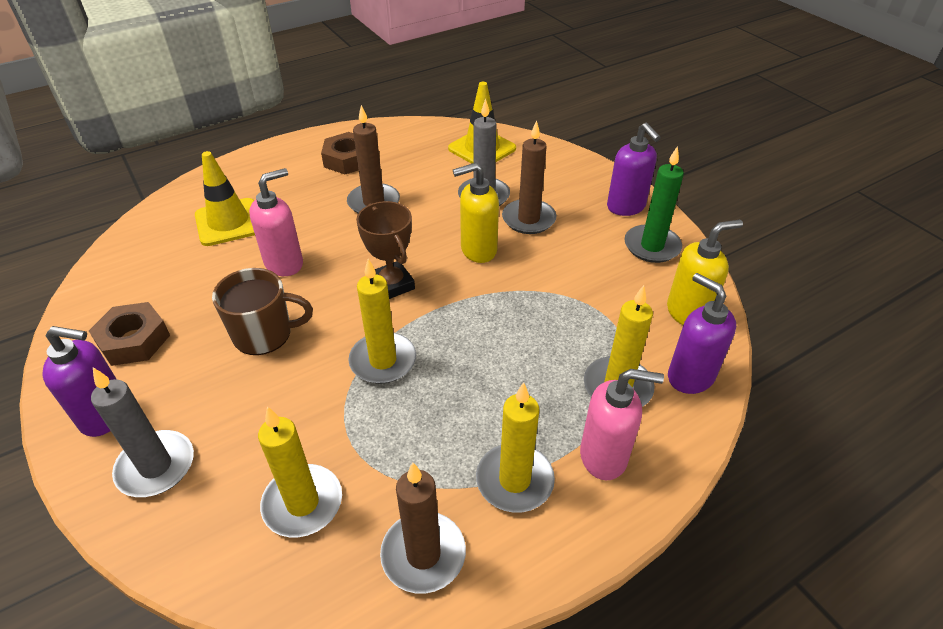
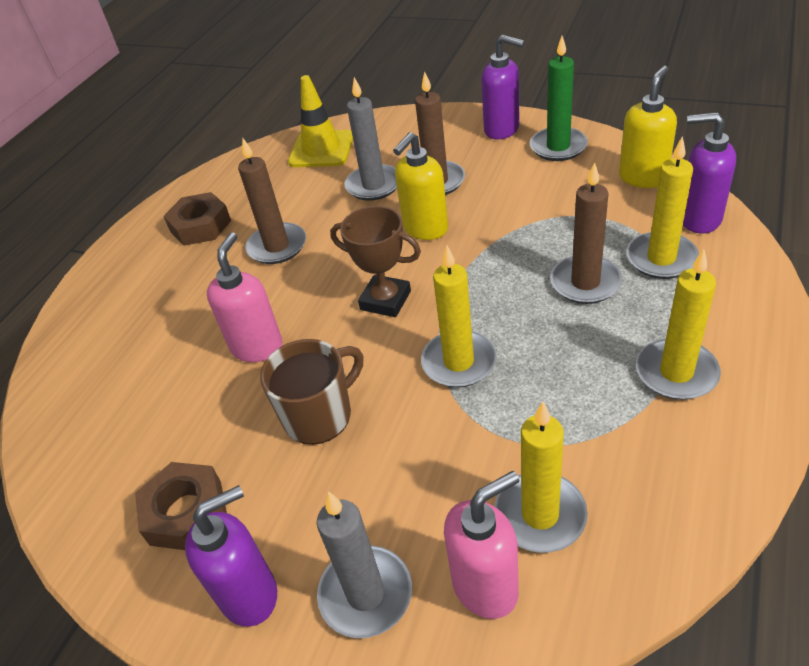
camera: 30 degrees left, 0 degrees up
(229, 222) = (145, 348): yellow traffic cone -> none
(423, 554) = (682, 473): brown candle -> brown candle (585, 282)
(604, 456) = (713, 311): pink soap dispenser -> pink soap dispenser (486, 586)

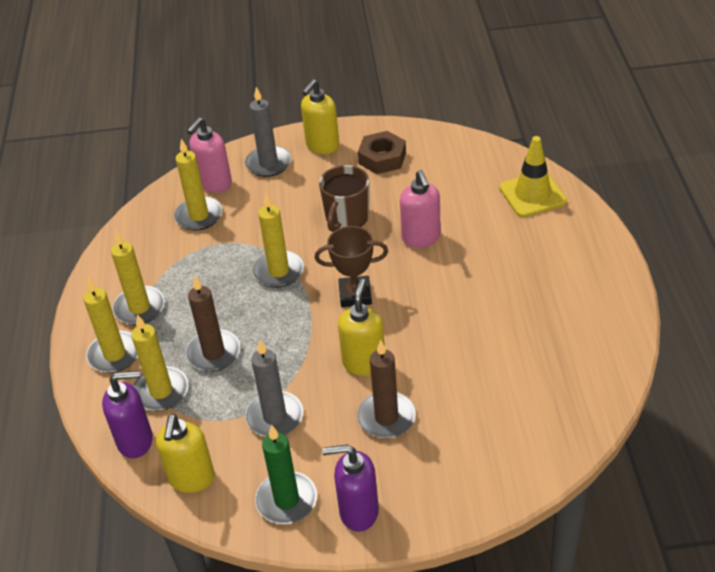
camera: 150 degrees right, 0 degrees up
(200, 226) = (567, 307): brown nut -> none
(250, 594) = (322, 146): purple soap dispenser -> yellow soap dispenser
(277, 246) = (478, 310): brown candle -> none
(321, 149) = (538, 426): yellow traffic cone -> yellow traffic cone (532, 194)
(373, 185) = (444, 396): grey candle -> grey candle (275, 417)
(719, 317) = (115, 354): none -> yellow candle

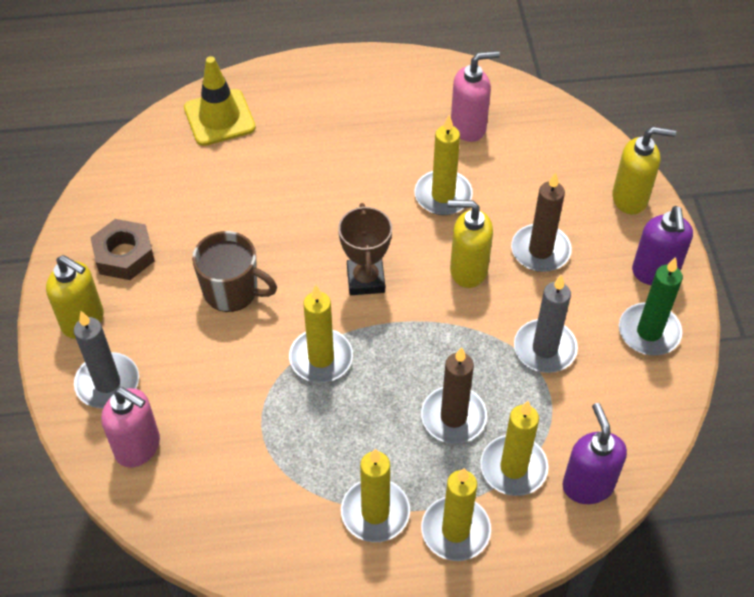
camera: 95 degrees left, 10 degrees up
(191, 479) = (633, 421): yellow soap dispenser -> yellow soap dispenser (630, 198)
(199, 216) = (204, 460): yellow candle -> yellow candle (443, 195)
(421, 238) = (278, 218): pink soap dispenser -> pink soap dispenser (469, 127)

